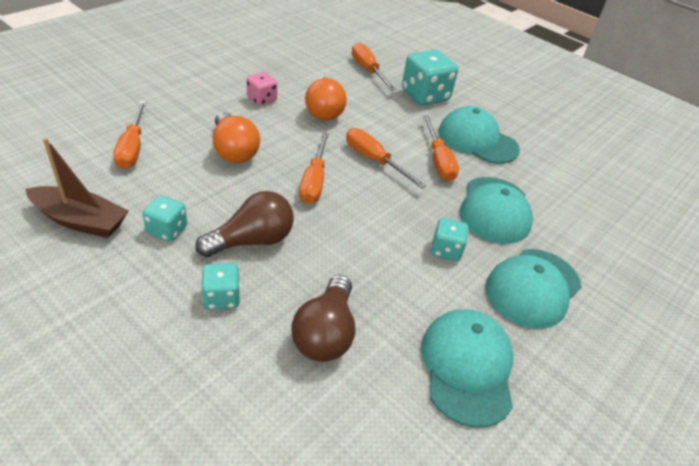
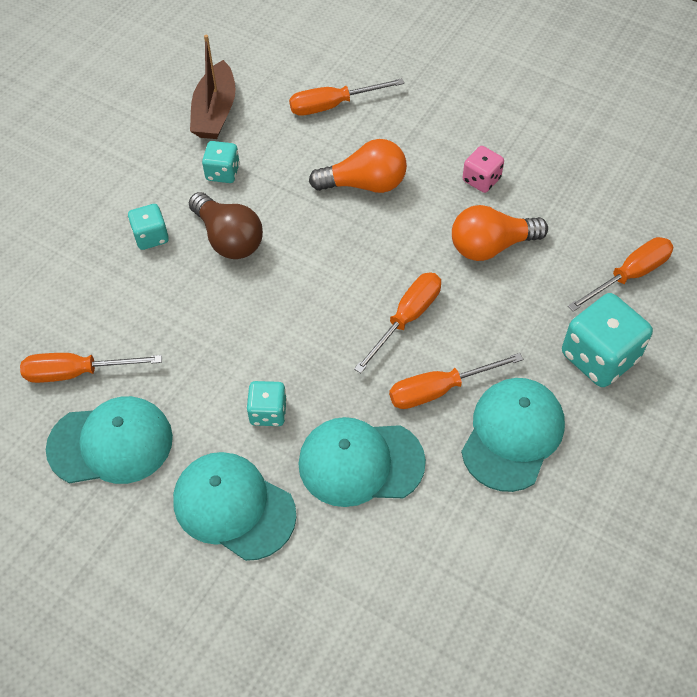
camera: 85 degrees right, 15 degrees up
(234, 150) = (365, 184): orange light bulb -> orange light bulb turned 150 degrees counterclockwise
(314, 181) = (341, 267): orange screwdriver -> orange screwdriver (77, 372)
(325, 333) = (127, 322): brown light bulb -> none

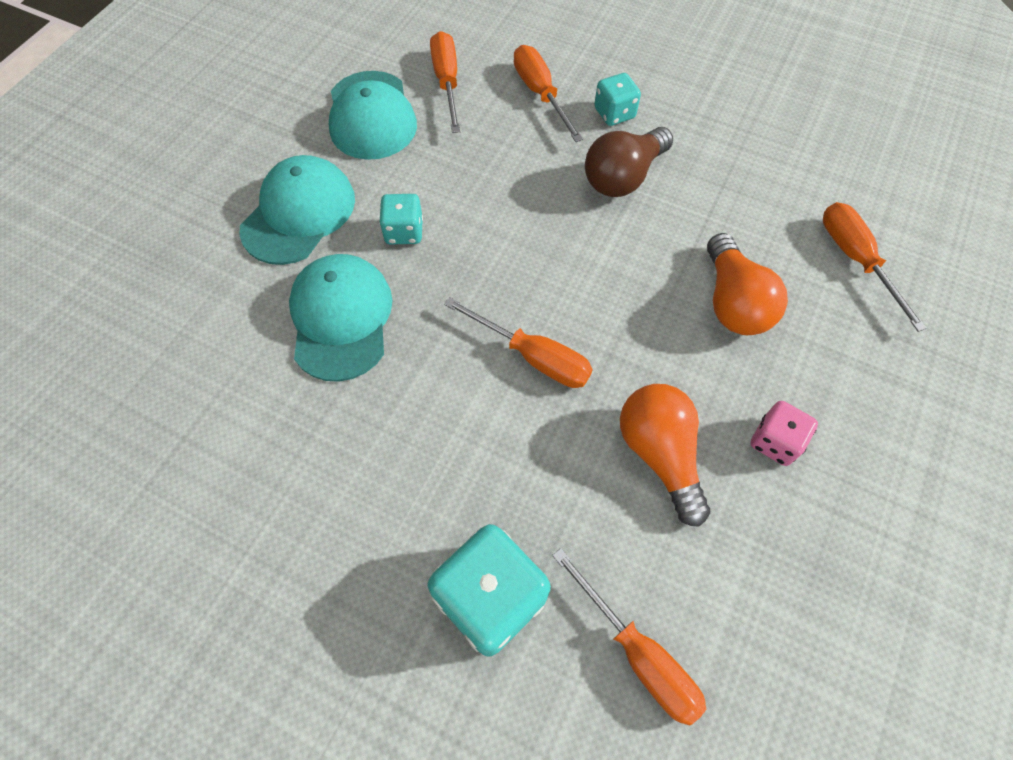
camera: 85 degrees right, 5 degrees up
(215, 112) = (805, 146): brown boat -> none
(223, 172) = (716, 162): turquoise dice -> none
(439, 389) = (434, 394): orange screwdriver -> orange screwdriver (540, 94)
(513, 435) = (371, 479): turquoise cap -> none

